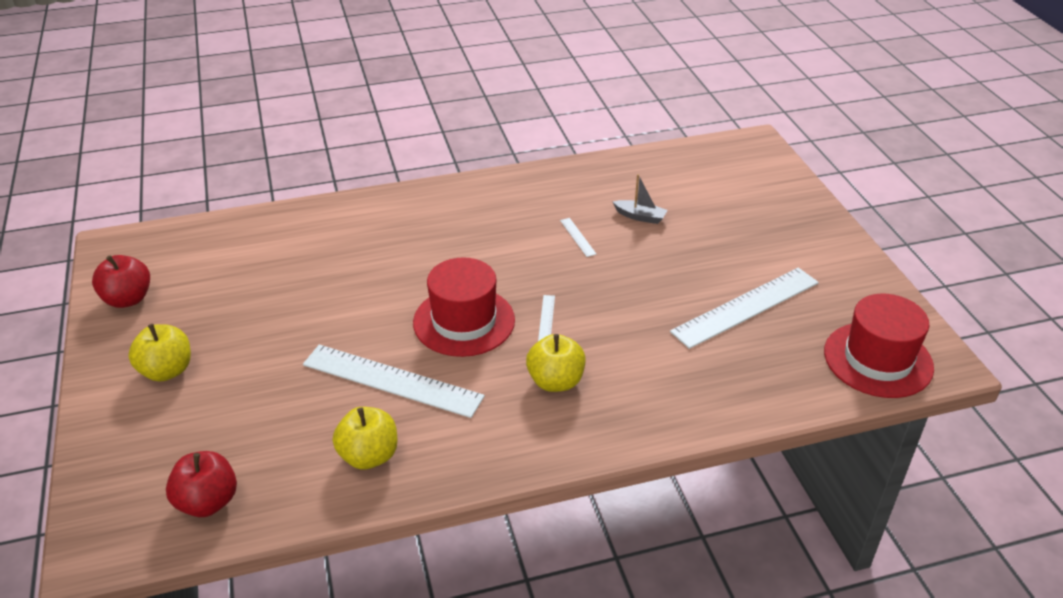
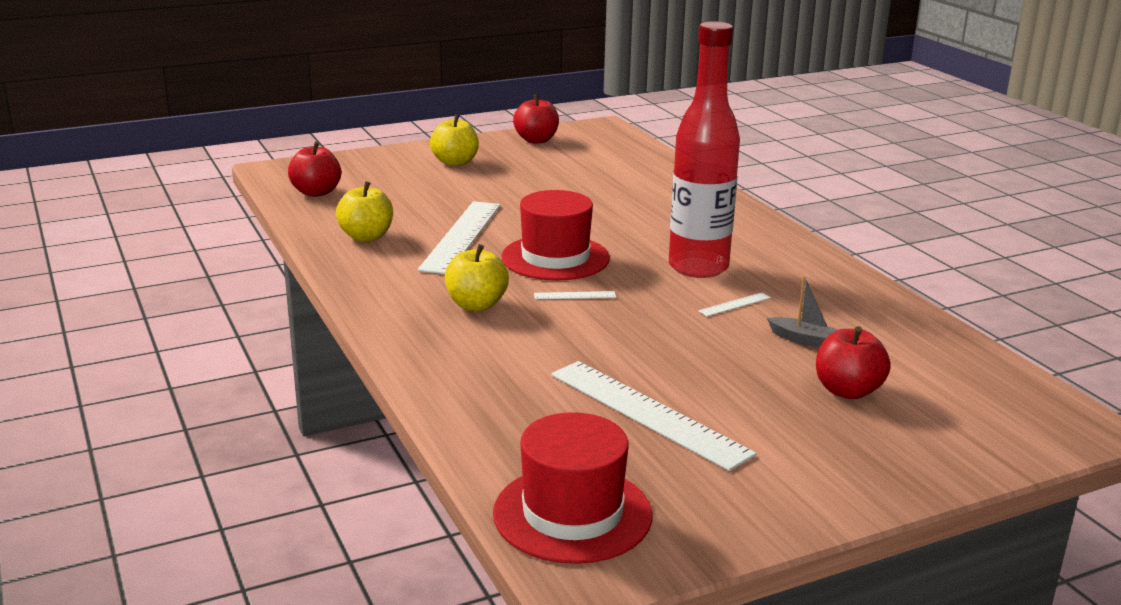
camera: 80 degrees right, 15 degrees down
(505, 243) = (698, 267): none -> red bottle
(640, 216) = (805, 340): grey boat -> grey boat turned 75 degrees counterclockwise
(714, 215) = (847, 391): none -> red apple

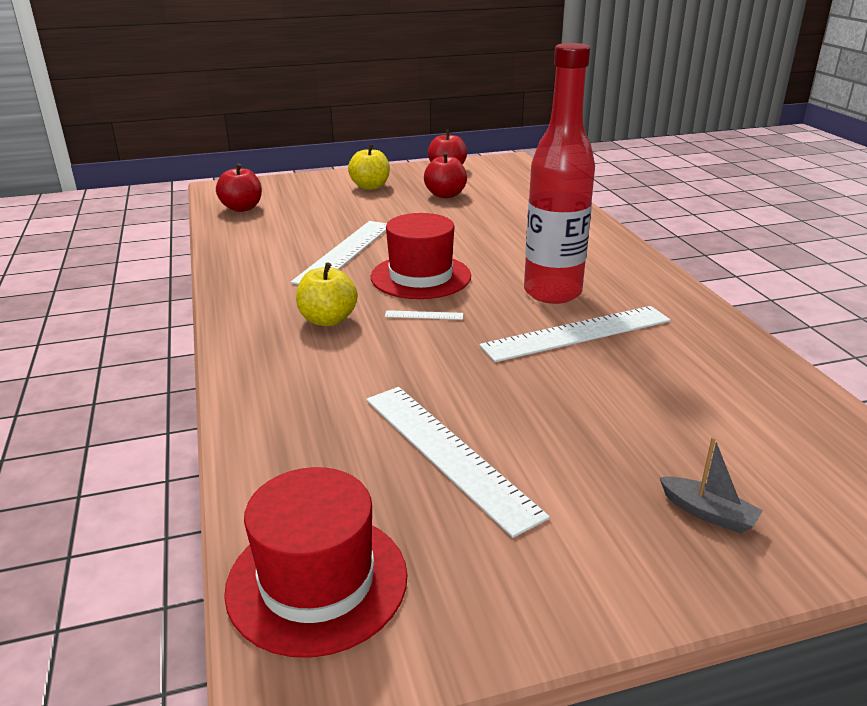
camera: 10 degrees right, 5 degrees up
(366, 237) = (262, 249): yellow apple -> none
(734, 304) = (577, 333): white ruler -> white ruler, size x2.47
(805, 340) = (639, 377): grey boat -> grey boat (708, 513)
(847, 391) = (672, 442): red apple -> red apple (445, 195)

